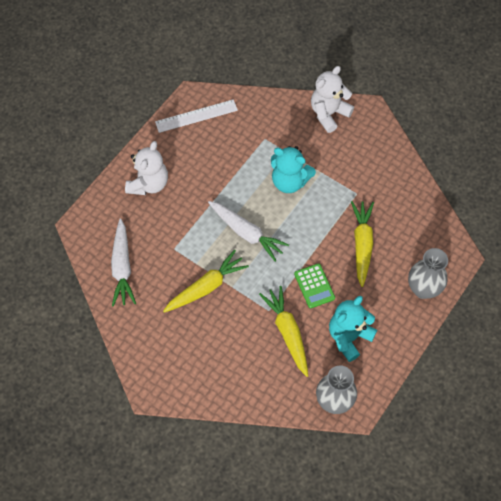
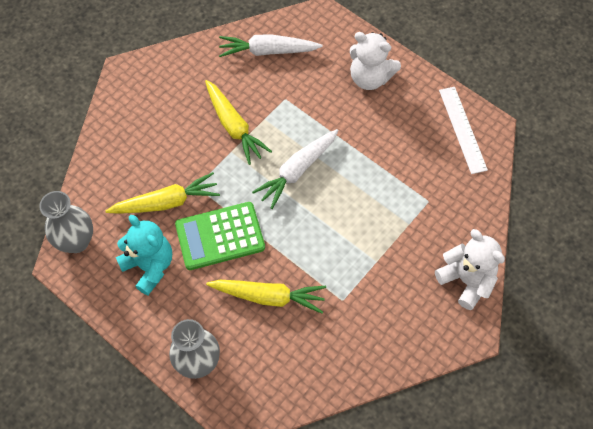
camera: 95 degrees right, 0 degrees up
(289, 181) = (364, 223): turquoise teddy bear -> none
(314, 286) = (220, 236): green calculator -> green calculator, size x1.62

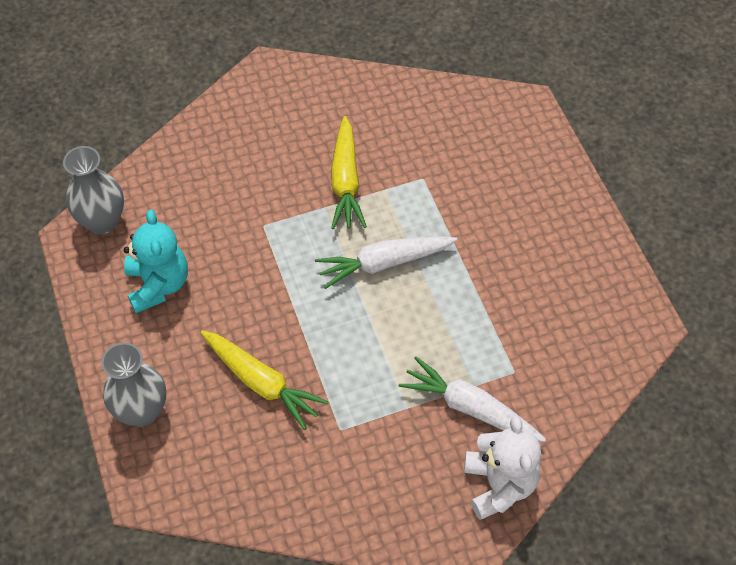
camera: 30 degrees right, 5 degrees down
(166, 202) = (220, 227): yellow carrot -> none
(220, 236) = (252, 291): green calculator -> none
(268, 51) = (438, 117): white carrot -> white carrot (470, 408)
(370, 78) = (537, 201): white teddy bear -> none
(462, 129) = (611, 311): white ruler -> none

